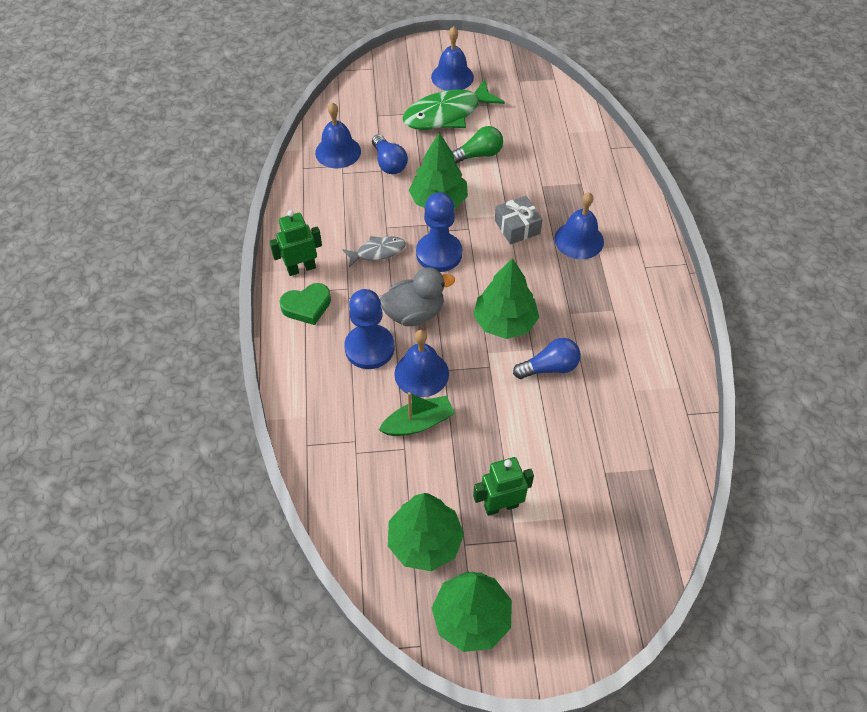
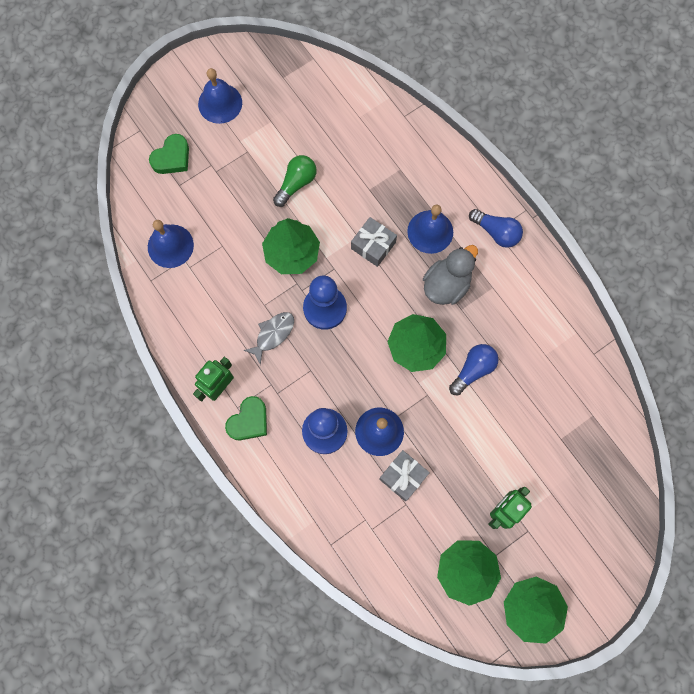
camera: 30 degrees left, 20 degrees up
(385, 95) = (172, 158): none -> green heart
(389, 163) = (224, 234): blue light bulb -> blue light bulb (496, 232)
(414, 313) = (340, 378): grey duck -> grey duck (446, 285)
(418, 423) = (403, 476): green boat -> grey gift
(447, 114) = (241, 151): green fish -> none

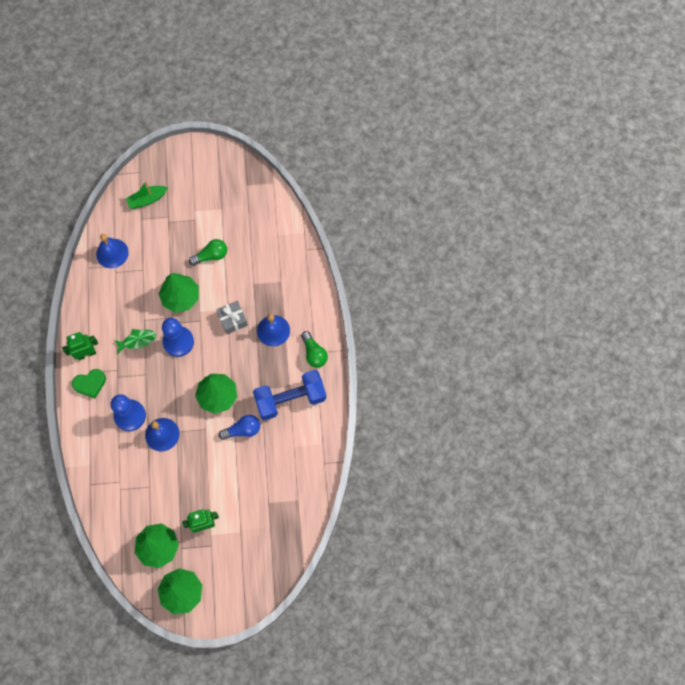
camera: 30 degrees right, 5 degrees down
(172, 158) = (147, 200): green heart -> green boat
(220, 103) = (197, 181): blue bell -> none
(273, 334) = (137, 340): grey fish -> green fish
(403, 476) = (158, 469): grey gift -> none
(446, 285) = (261, 369): grey duck -> none
(496, 232) = (314, 353): blue light bulb -> green light bulb
(505, 301) = (290, 399): none -> blue dumbbell

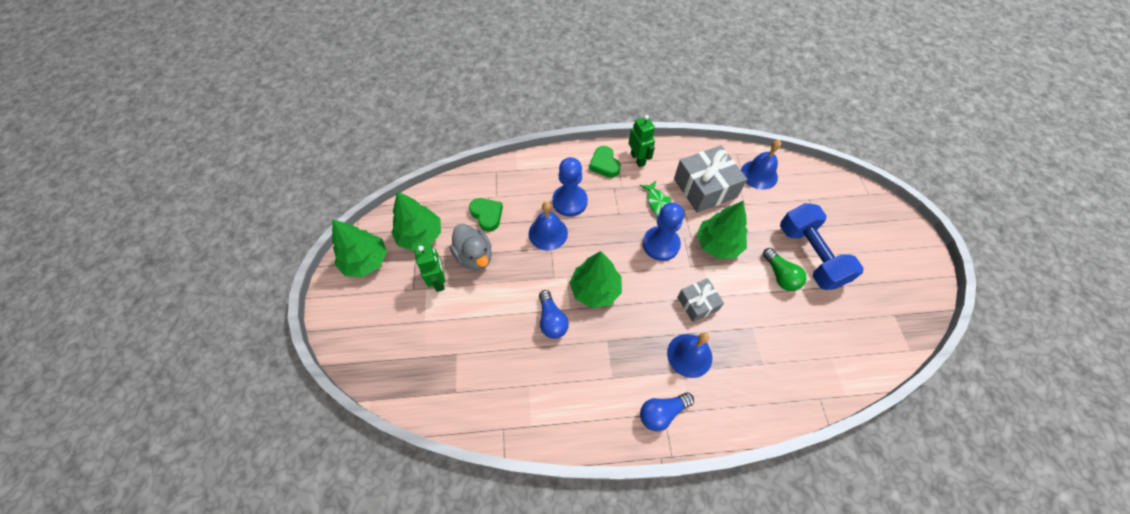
camera: 90 degrees right, 10 degrees down
(123, 300) = (705, 188): none -> grey gift
(140, 488) = (487, 215): none -> green heart
(147, 200) = (836, 204): green boat -> none
(182, 496) = (474, 256): none -> grey duck
(290, 399) = (593, 380): blue dumbbell -> blue dumbbell (810, 255)
(314, 353) = (662, 413): green light bulb -> blue light bulb

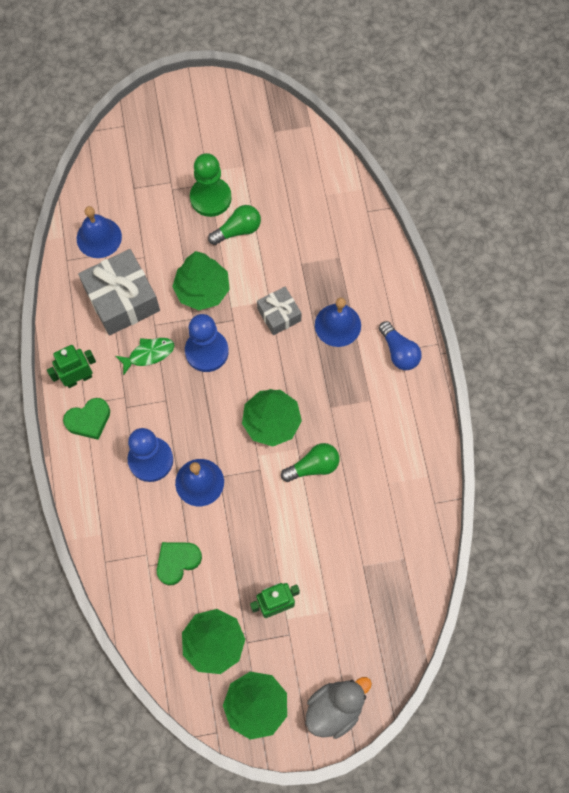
camera: 95 degrees left, 10 degrees up
(474, 256) = (239, 567): grey duck -> grey duck (335, 708)
(552, 320) = (313, 466): blue light bulb -> green light bulb
(810, 255) = (210, 198): blue dumbbell -> green pawn

